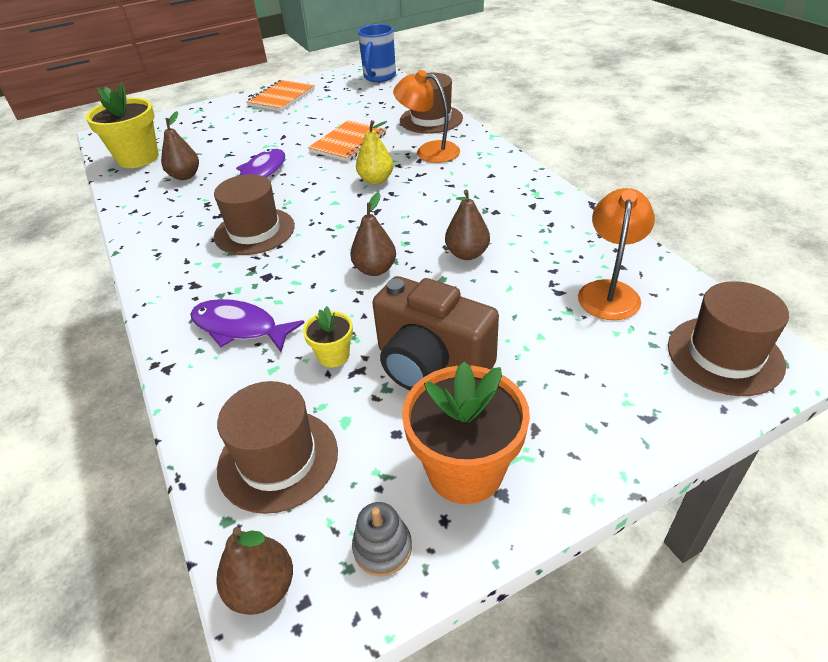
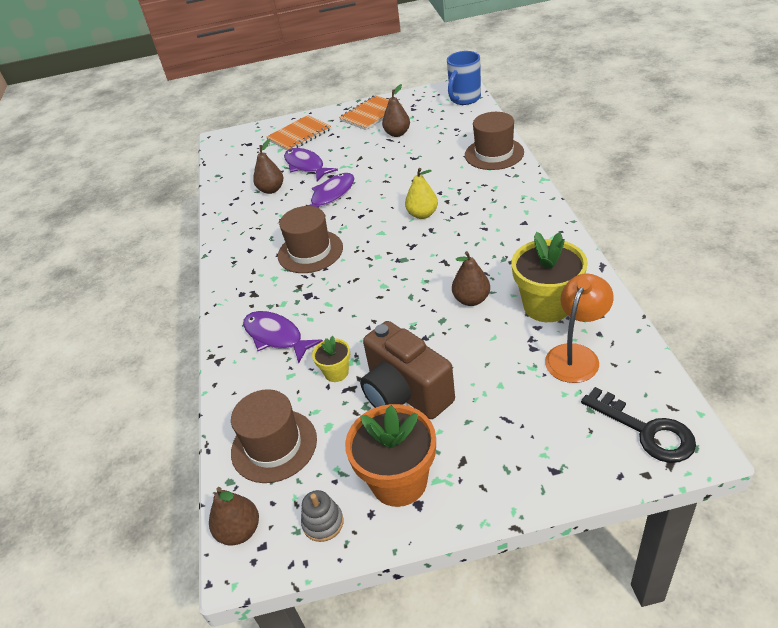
camera: 20 degrees right, 0 degrees up
(138, 158) = (239, 167): yellow flower pot -> yellow flower pot (547, 306)
(221, 149) = (306, 166): none -> purple fish
(348, 143) = (412, 171): orange notebook -> orange notebook (299, 135)
(375, 269) = (392, 302): brown pear -> brown pear (397, 133)
(429, 151) = (479, 189): orange lamp -> none
(724, 355) = (646, 430): brown hat -> black key

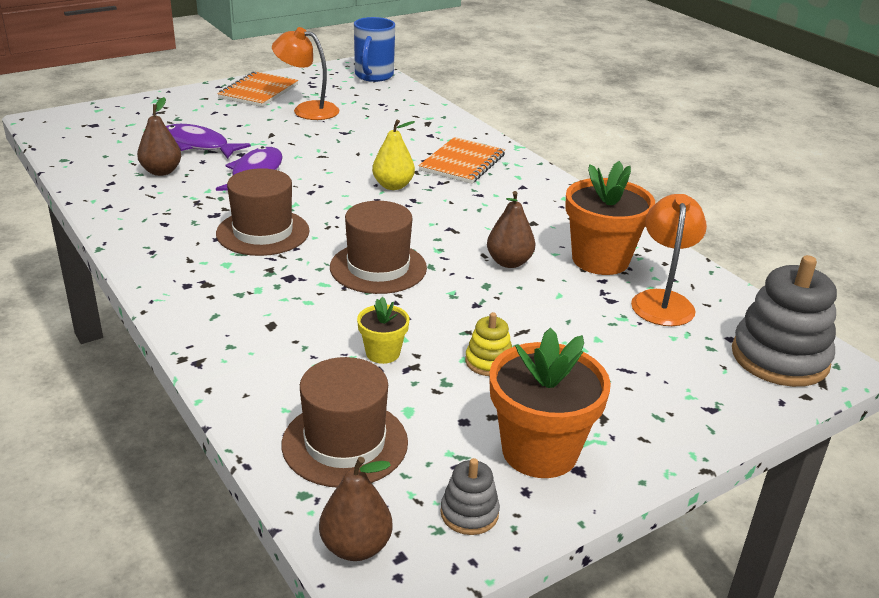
camera: 30 degrees left, 10 degrees down
(276, 337) = (271, 326): purple fish -> none
(299, 135) = (167, 114): orange notebook -> orange notebook (462, 163)
(397, 133) = (307, 109): brown pear -> orange lamp
(405, 393) = (488, 362): brown camera -> yellow stacking toy
(494, 154) = (444, 125): brown hat -> brown hat (378, 267)
(547, 306) = (600, 260): yellow flower pot -> orange flower pot
(646, 430) = (779, 358): black key -> grey stacking toy

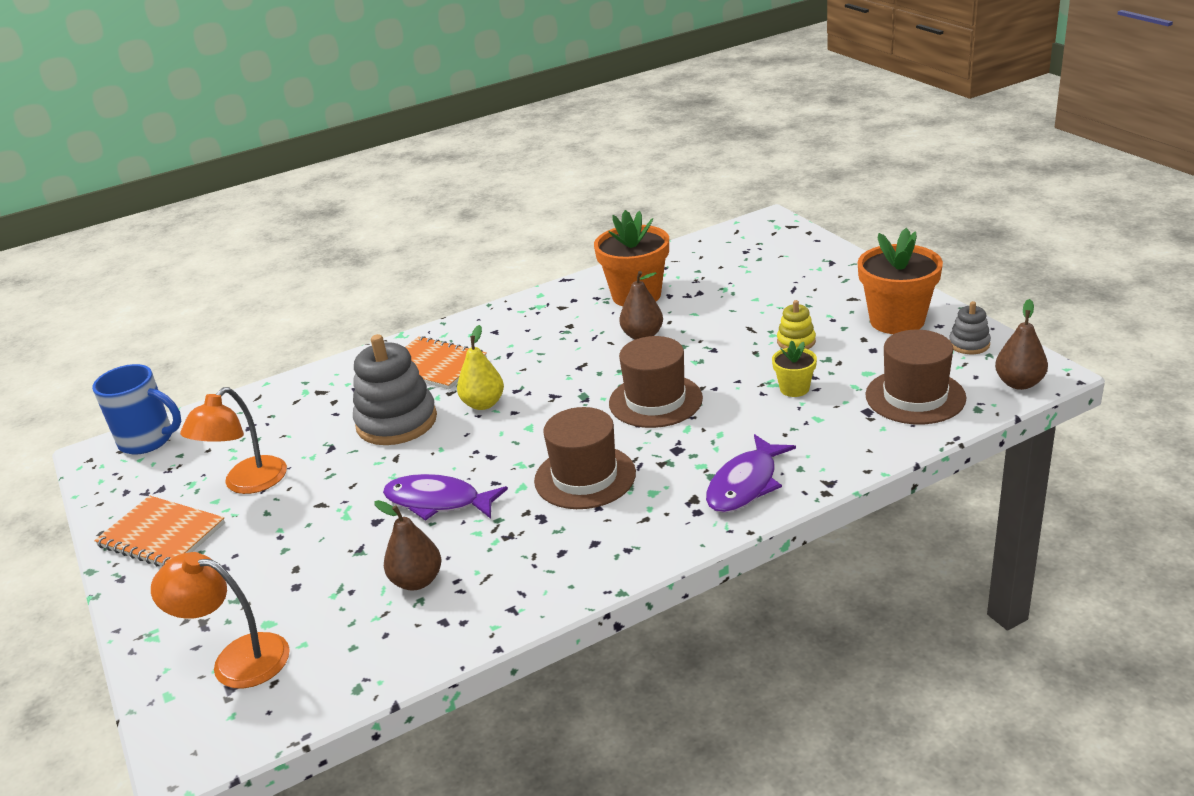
camera: 80 degrees left, 0 degrees up
(198, 145) = (339, 562): purple fish -> purple fish (745, 484)
(662, 301) = (698, 272): orange lamp -> orange lamp (237, 658)
(779, 358) = (766, 236): grey stacking toy -> grey stacking toy (396, 422)

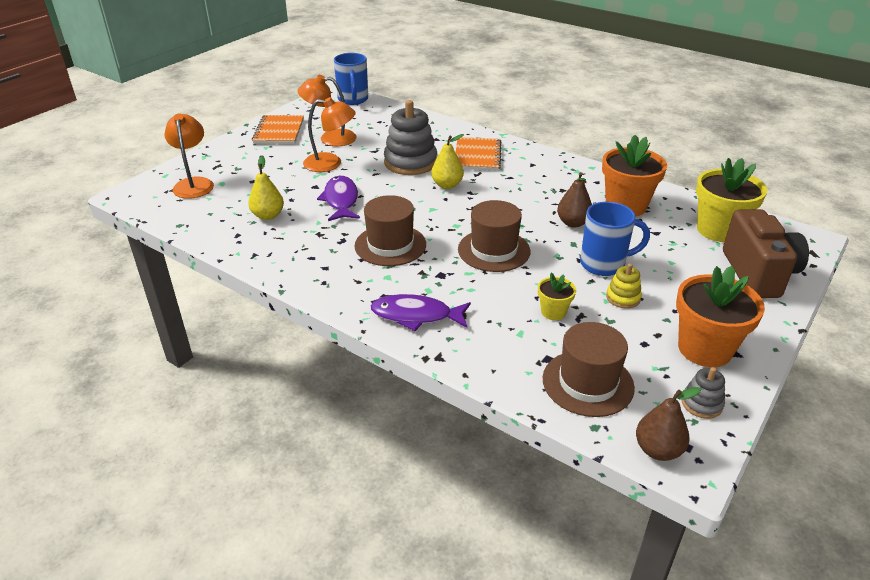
camera: 60 degrees right, 5 degrees up
(325, 495) = (331, 163): none -> orange lamp
(417, 581) = (268, 216): brown pear -> yellow pear
(721, 259) = (718, 230): none -> yellow flower pot
(732, 337) = (604, 264): none -> blue mug
(804, 261) = (758, 274): none -> brown camera

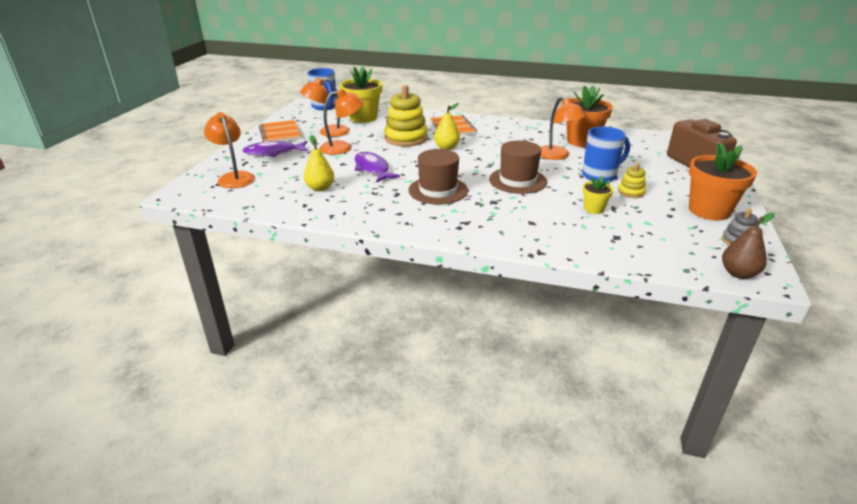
camera: 20 degrees left, 5 degrees down
(410, 162) = (406, 138): grey stacking toy -> yellow stacking toy
(416, 316) = (499, 230): purple fish -> purple fish (274, 152)
(573, 223) = (557, 156): brown pear -> orange lamp
(588, 383) = (656, 245): brown hat -> none
(718, 230) = (652, 145): yellow flower pot -> yellow flower pot (363, 117)

